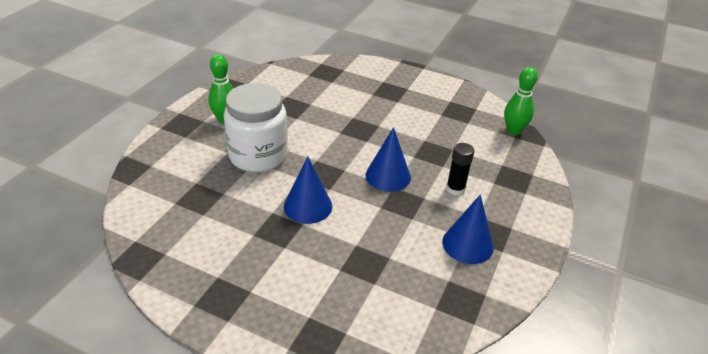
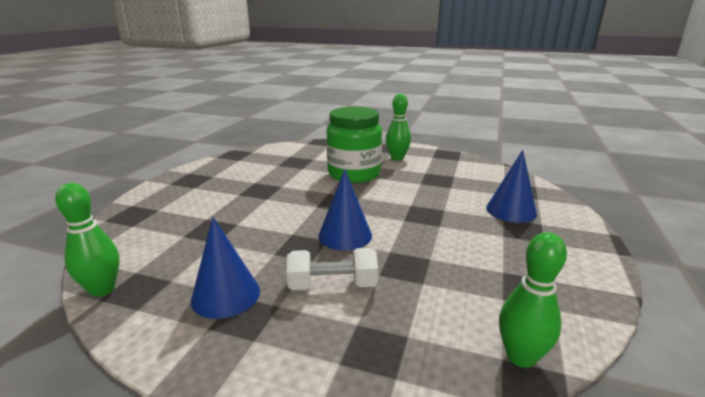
camera: 85 degrees right, 15 degrees down
(258, 155) = (354, 174): white jar -> green jar
(308, 206) = (290, 198): blue cone -> blue cone (511, 210)
(455, 189) = (332, 285): black glue stick -> white dumbbell
(461, 325) = (102, 289): none -> green bowling pin

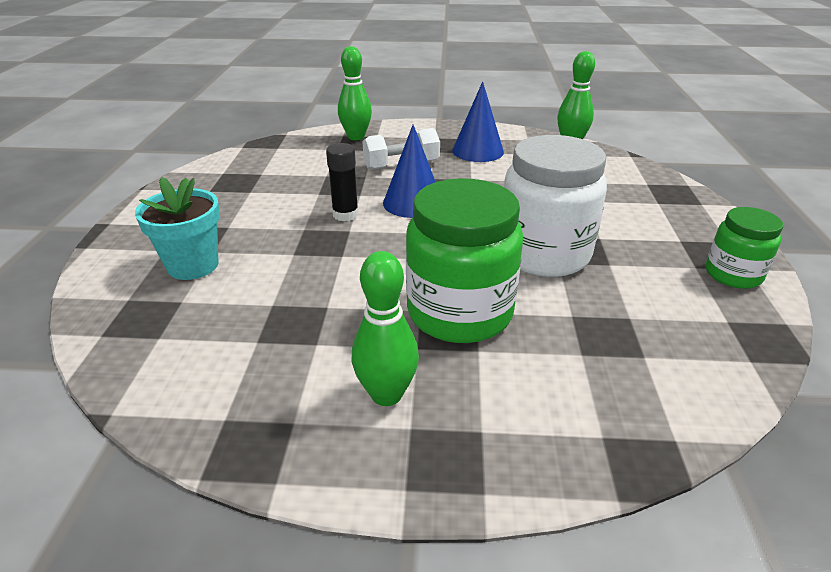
camera: 165 degrees right, 10 degrees up
(202, 171) = (733, 275): none -> green jar
(285, 190) = (544, 254): none -> white jar
(405, 232) = (345, 214): none -> black glue stick
(511, 210) = (193, 265): blue cone -> turquoise flower pot
(520, 357) = (265, 149): green bowling pin -> green bowling pin (356, 137)

